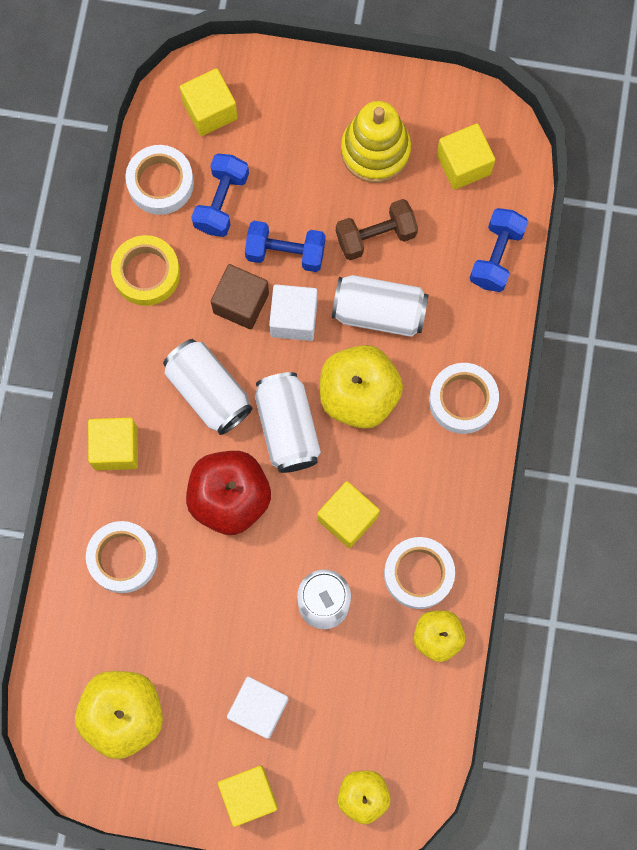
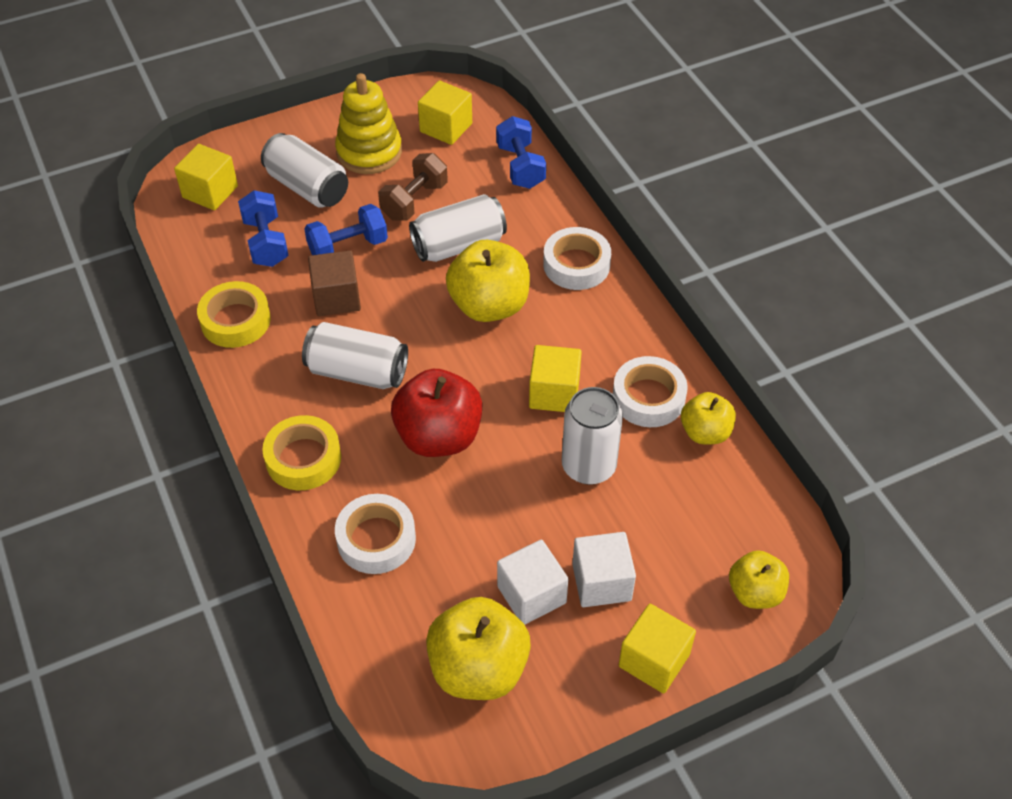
camera: 35 degrees left, 25 degrees down
(116, 448) = (303, 458): yellow cube -> yellow tape
(160, 183) = (202, 256): white tape -> none
(287, 428) = (448, 359): white can -> white can (307, 187)
(294, 318) = (391, 285): white cube -> white cube (531, 595)

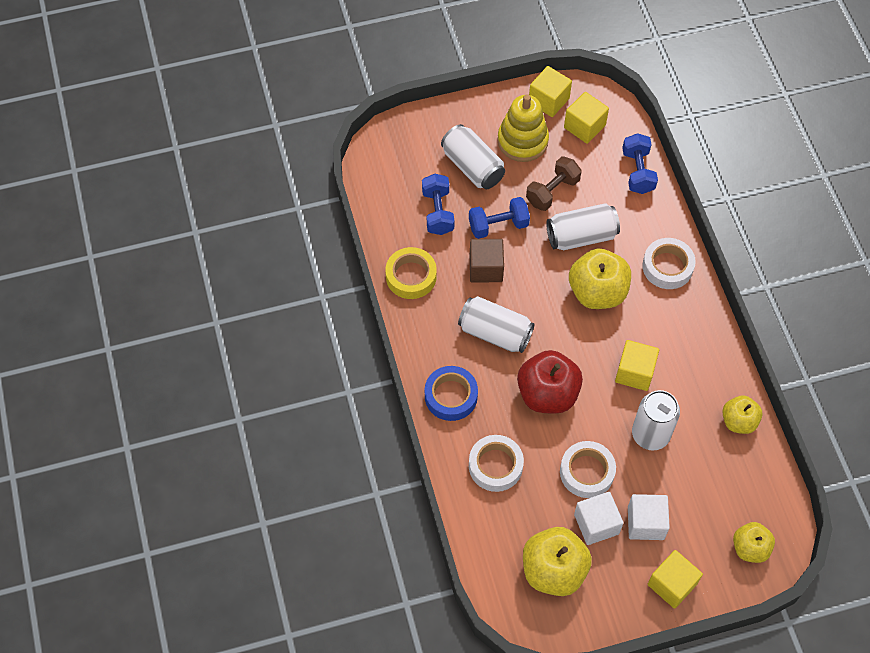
camera: 10 degrees right, 10 degrees up
(210, 192) = (399, 160): yellow cube -> yellow cube (548, 100)
(303, 458) = (451, 396): yellow tape -> blue tape
(648, 397) = (702, 387): white tape -> white tape (587, 472)

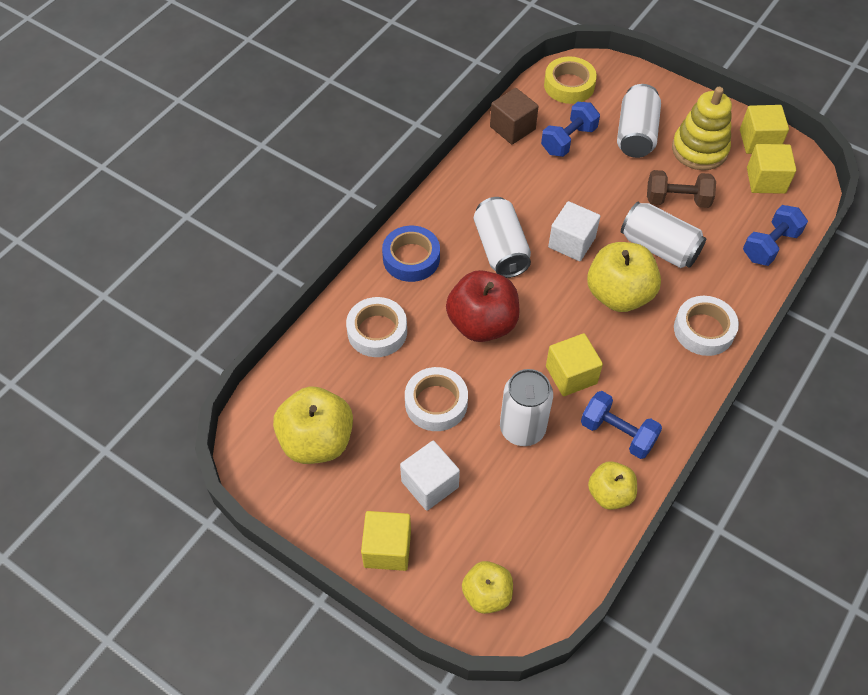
camera: 50 degrees right, 5 degrees down
(411, 276) = (491, 162): yellow tape -> yellow tape (569, 85)
(486, 268) = (553, 204): brown cube -> brown cube (512, 128)
(498, 225) = (602, 186): blue dumbbell -> blue dumbbell (617, 433)
(596, 524) = (392, 444): white cube -> white cube (571, 242)

